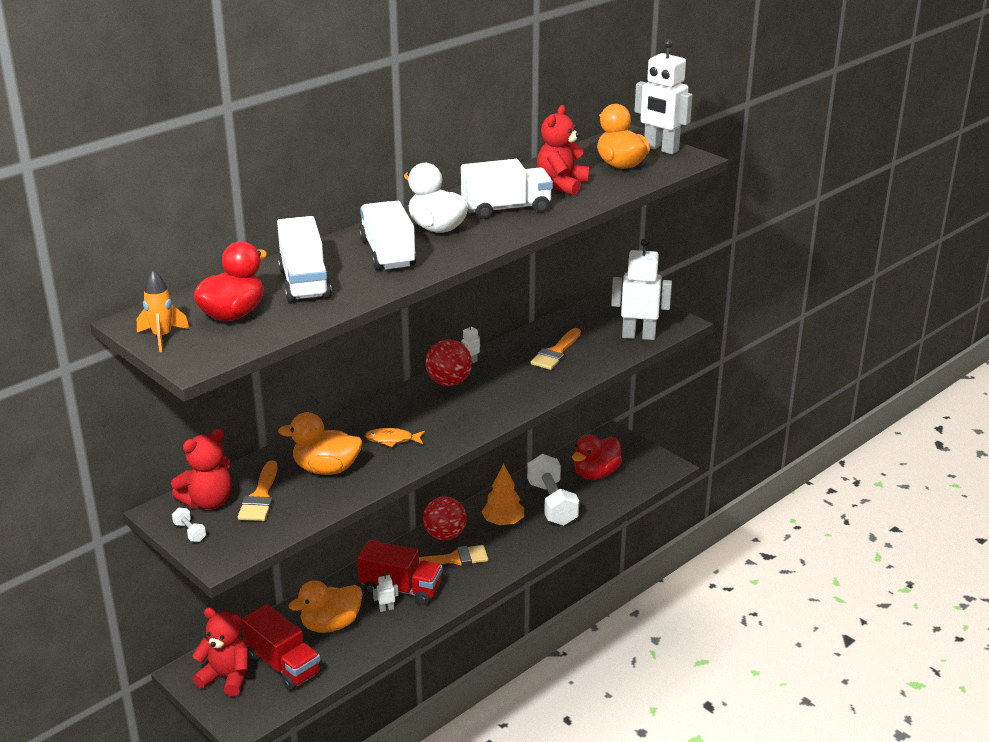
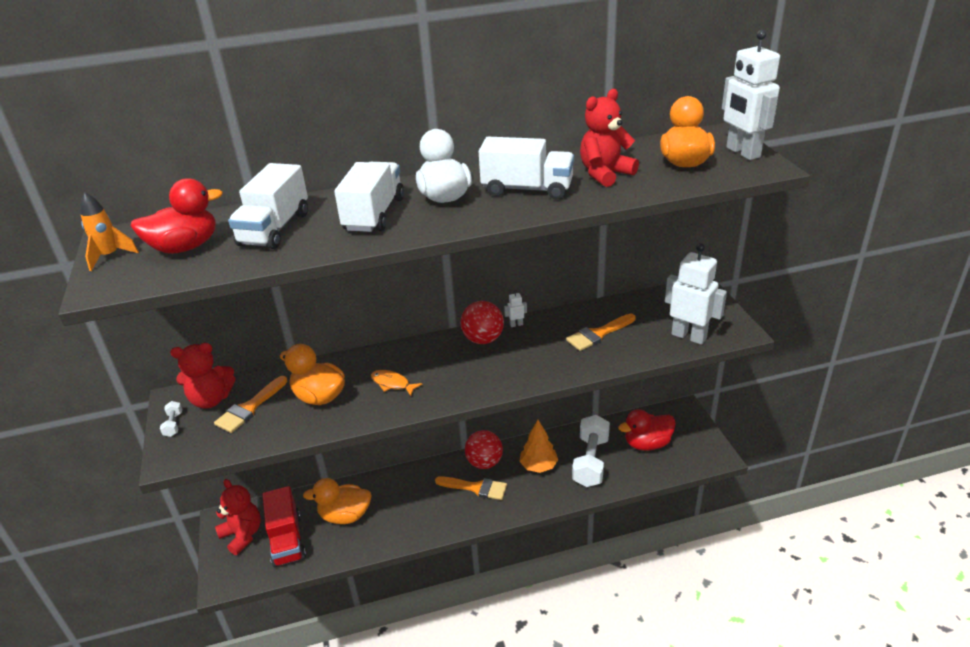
camera: 30 degrees right, 5 degrees up
(386, 608) = (395, 516): white robot -> none
(401, 589) = (418, 501): red truck -> none

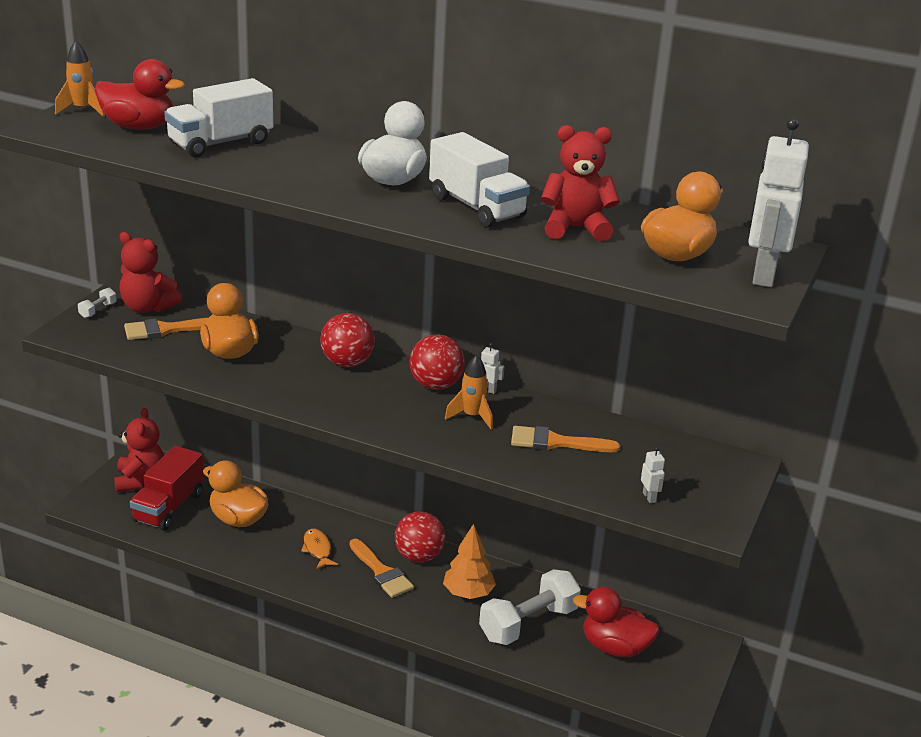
camera: 35 degrees right, 5 degrees down
(374, 214) = (312, 167): white truck -> none
(392, 384) = (301, 375): orange fish -> orange fish (317, 549)
(409, 357) = (347, 363): none -> red ball
(532, 347) = (472, 417): none -> orange rocket
(689, 336) = (649, 497): white robot -> white robot, size x0.41

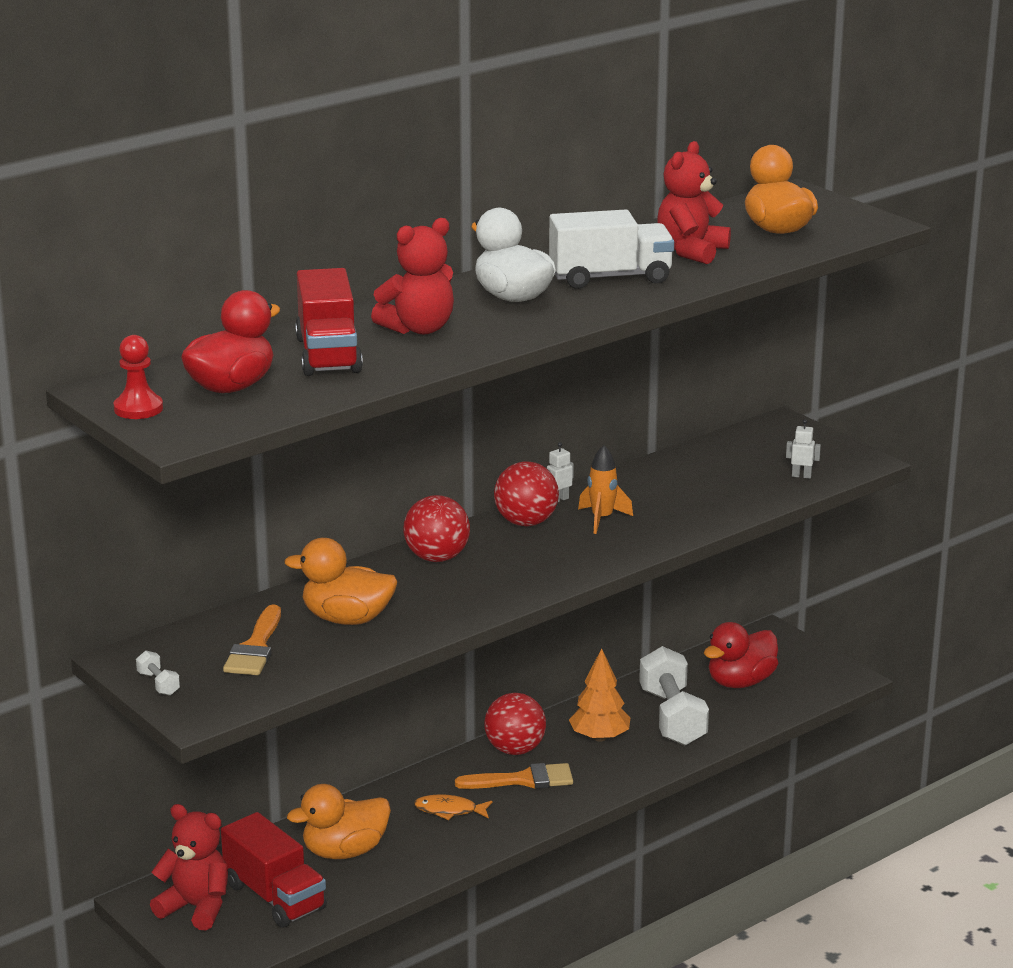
camera: 60 degrees left, 5 degrees down
(82, 110) = (138, 408): orange rocket -> red pawn
(147, 307) = (185, 650): red teddy bear -> red teddy bear (418, 329)
(220, 143) = (328, 355): white truck -> red truck
(556, 442) = (681, 492): orange brush -> none
(762, 275) = (837, 212): white robot -> none

